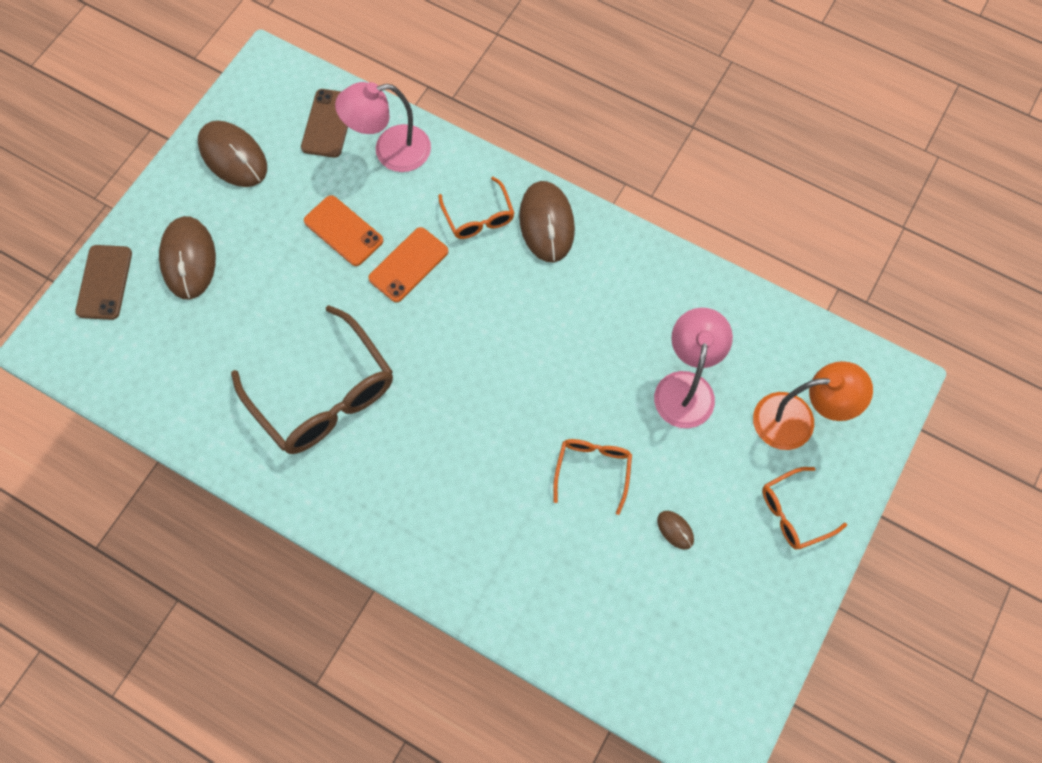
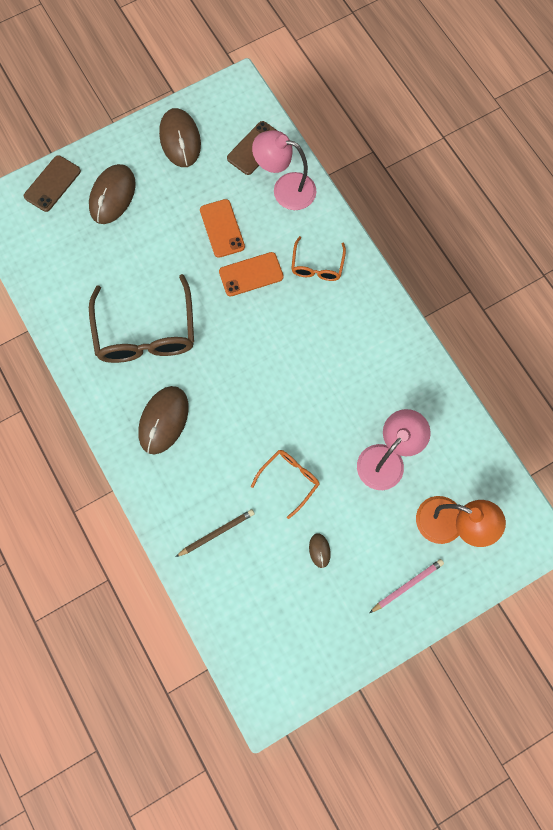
camera: 30 degrees right, 5 degrees up
(546, 223) = (360, 294): brown mouse -> brown mouse (163, 420)
(547, 578) = (216, 533): none -> brown pencil
(794, 513) = (407, 585): orange glasses -> pink pencil

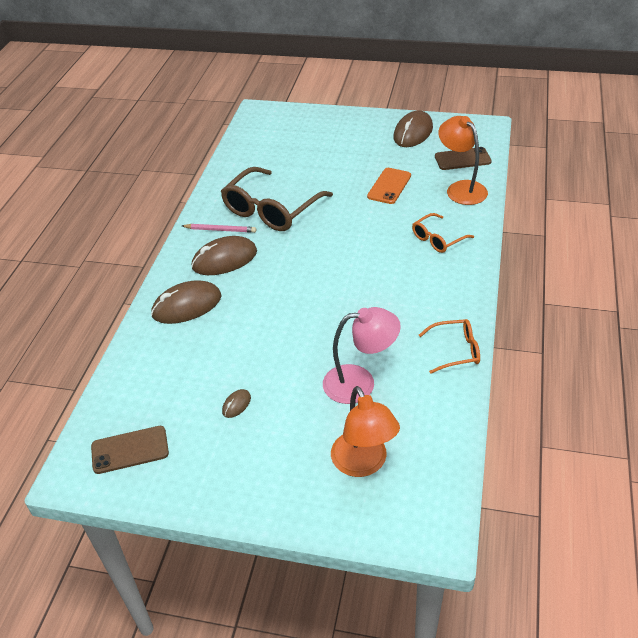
camera: 45 degrees right, 30 degrees down
(52, 184) = (304, 116): brown phone -> brown phone (130, 450)
(112, 196) = (335, 138): brown mouse -> brown mouse (187, 306)
(216, 533) = (178, 342): brown pencil -> none
(251, 274) = (381, 218): orange phone -> none
(285, 189) = (461, 188): pink lamp -> orange lamp
(289, 480) = (268, 346): orange glasses -> orange glasses (455, 350)
(407, 585) = (277, 480): pink pencil -> pink pencil (220, 230)

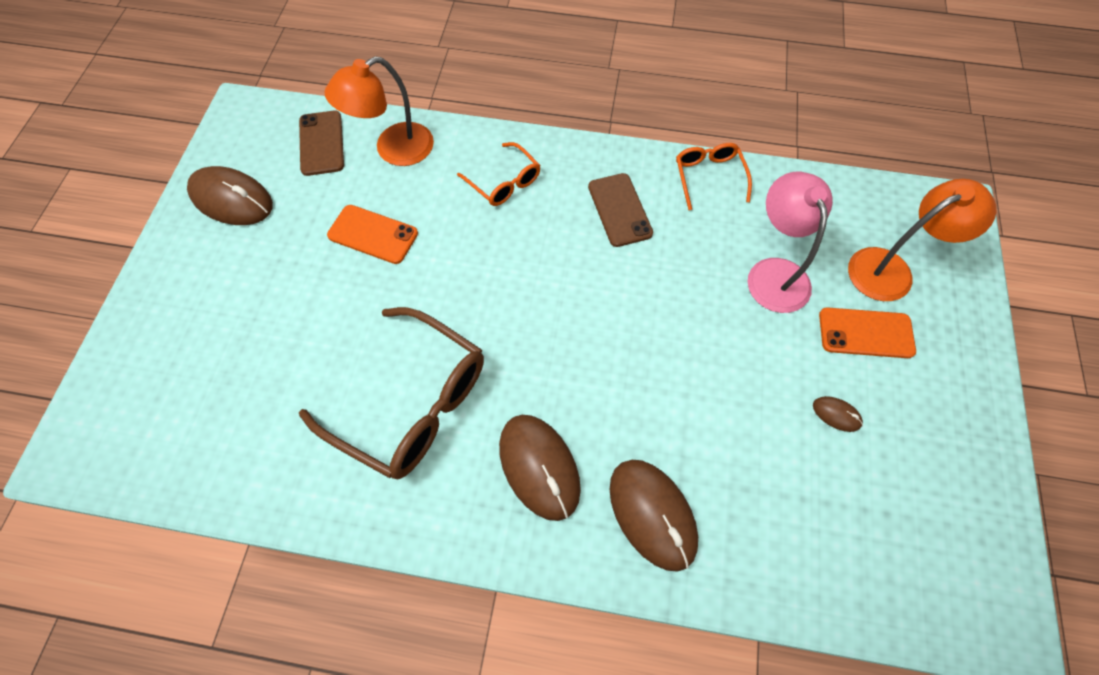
camera: 95 degrees left, 20 degrees up
(130, 450) = (944, 549): brown phone -> brown phone (619, 210)
(220, 230) = (459, 484): pink pencil -> none
(302, 434) = (866, 333): none -> orange phone

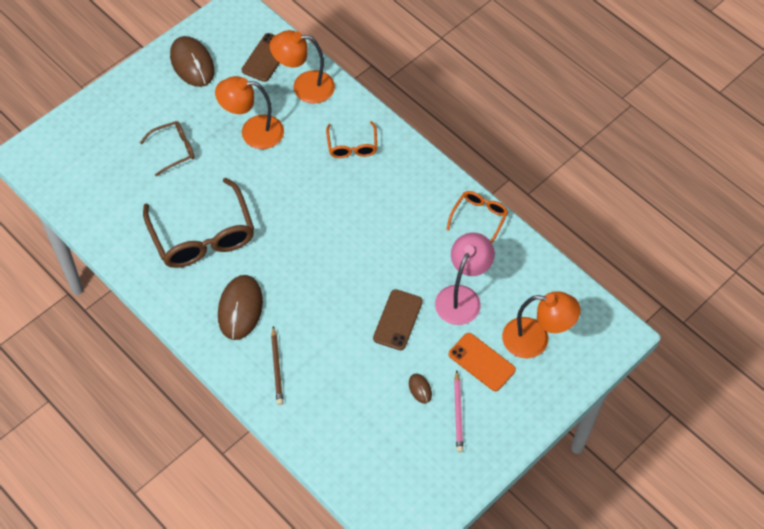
camera: 35 degrees right, 5 degrees down
(286, 316) = (174, 150): none -> brown glasses
(373, 234) = (253, 132): orange phone -> orange lamp
(619, 210) = (405, 204): brown phone -> brown phone (398, 320)
(652, 514) = (277, 367): brown mouse -> brown pencil
(903, 413) = (458, 413): none -> pink pencil

